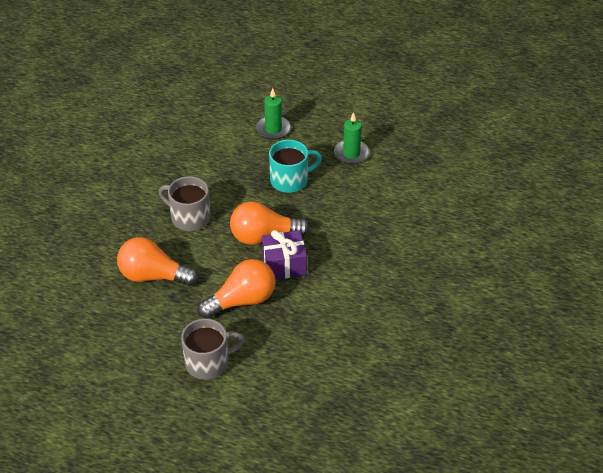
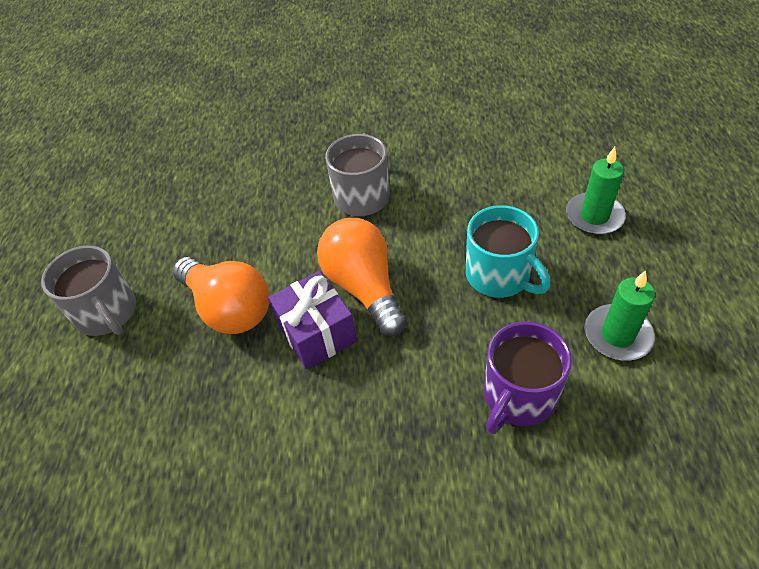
camera: 75 degrees right, 5 degrees up
(153, 276) = (245, 202): orange light bulb -> none
(365, 200) = (518, 396): none -> purple mug

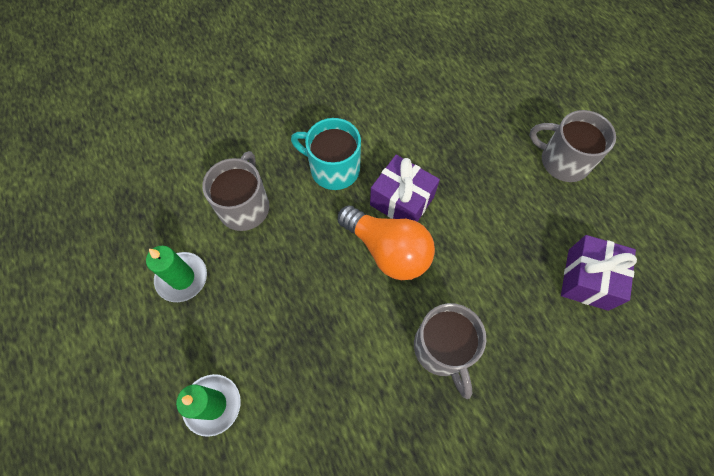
camera: 150 degrees right, 15 degrees up
(196, 206) = (588, 279): none -> purple gift
(229, 308) = (478, 196): orange light bulb -> none
(499, 276) = (284, 301): turquoise mug -> turquoise mug (333, 168)
(518, 396) = (245, 206): purple mug -> grey mug

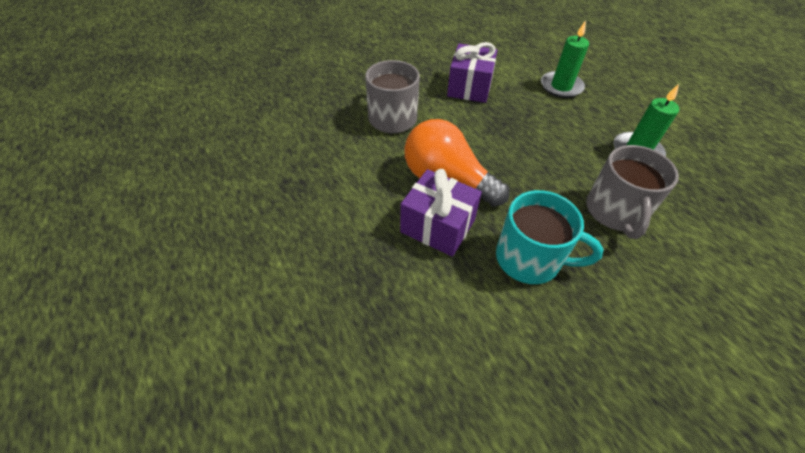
camera: 175 degrees right, 15 degrees down
(563, 161) = (222, 285): grey mug -> none
(588, 279) = (247, 166): purple gift -> purple gift (469, 87)

